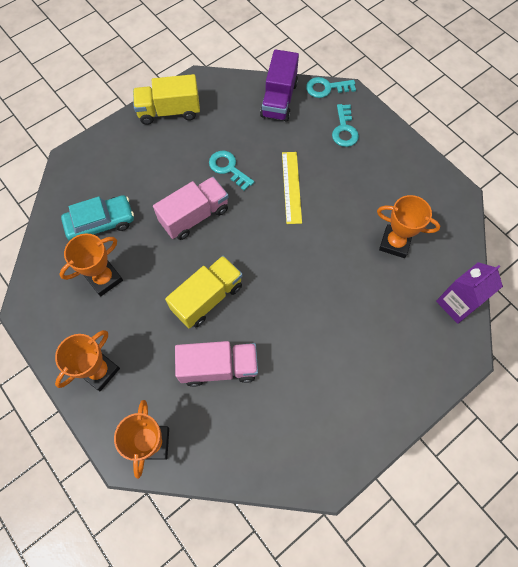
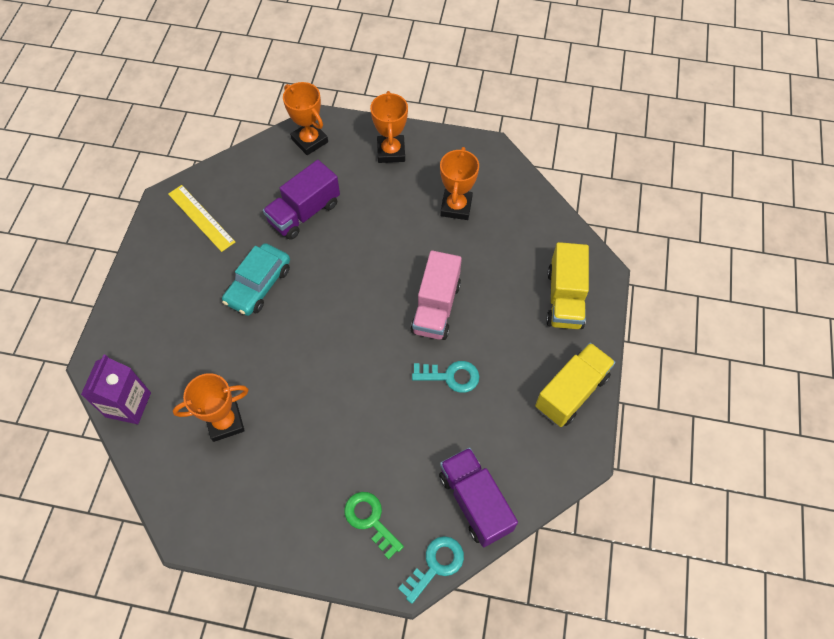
camera: 140 degrees right, 5 degrees down
(101, 223) = (508, 243): turquoise car -> turquoise car (258, 285)
(207, 298) = (359, 251): yellow truck -> yellow truck (564, 298)
(219, 367) = (304, 212): pink truck -> purple truck
(291, 187) = (371, 404): yellow ruler -> yellow ruler (201, 218)
(344, 130) = (370, 520): turquoise key -> green key

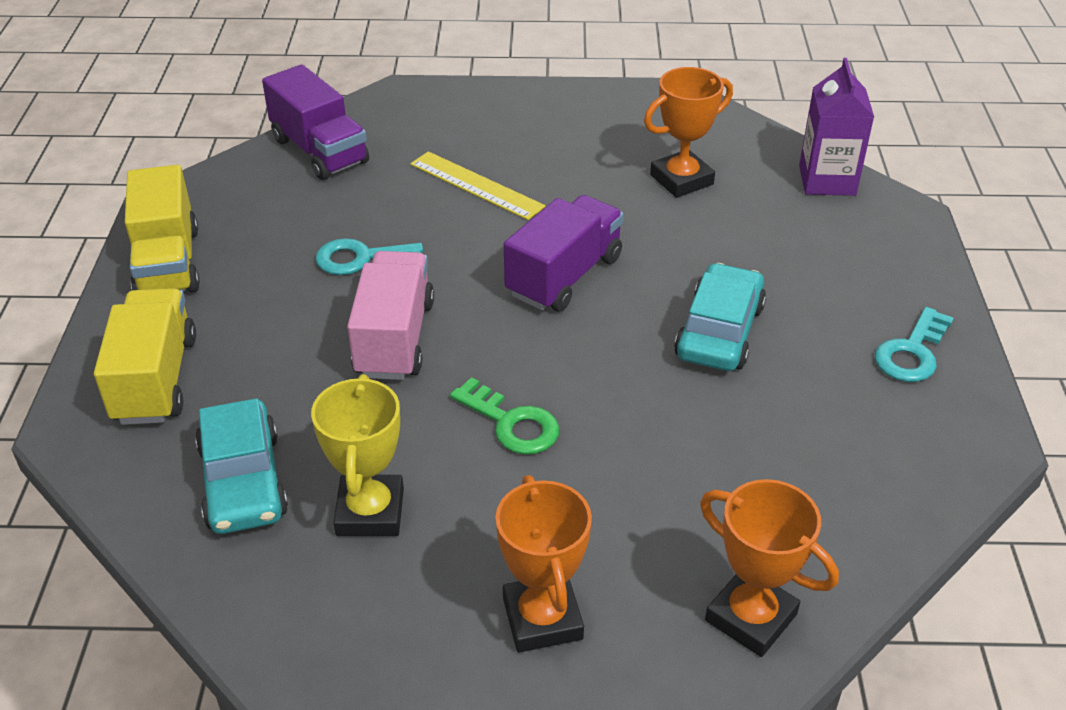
camera: 170 degrees right, 20 degrees down
(201, 218) = (892, 420): yellow ruler -> yellow ruler (476, 185)
(304, 212) = (691, 457): purple truck -> purple truck (564, 276)
(370, 520) = (453, 125): green key -> green key (512, 423)
(435, 565) = (366, 104): turquoise key -> turquoise key (912, 352)
(456, 207) = (370, 512): orange trophy -> yellow trophy
(514, 231) = (243, 481): none -> turquoise car
(571, 392) = (168, 263): yellow truck -> yellow truck turned 45 degrees counterclockwise

